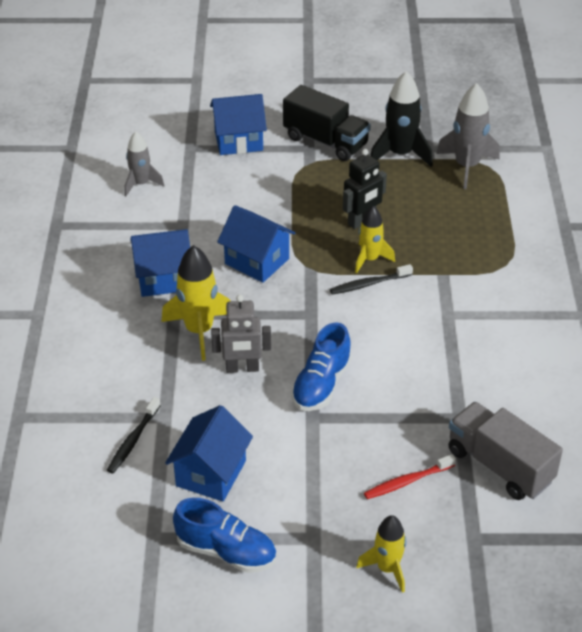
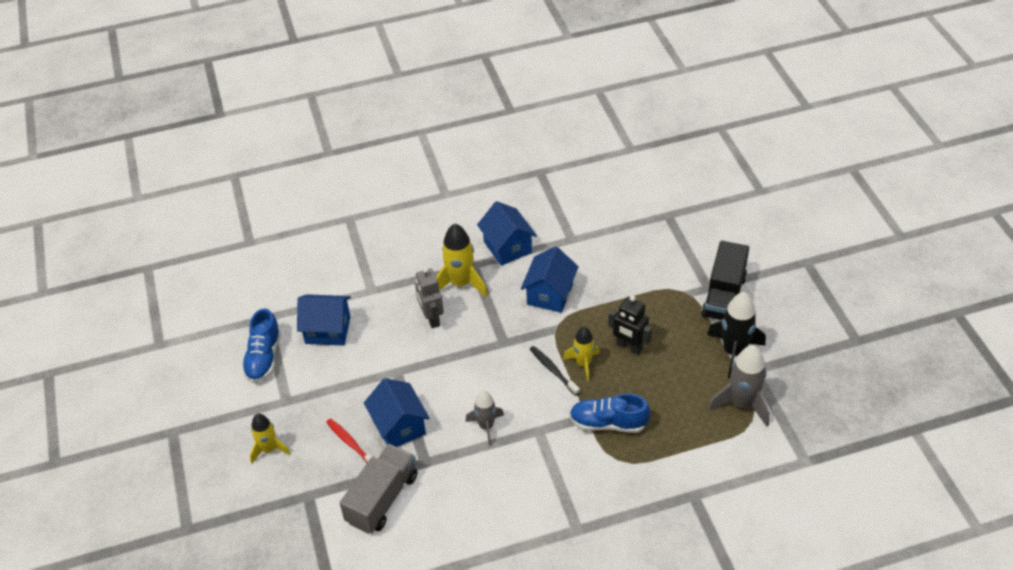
camera: 75 degrees right, 5 degrees up
(133, 440) = (345, 281): black toothbrush -> none
(141, 184) = (608, 201): grey rocket -> grey rocket (486, 426)
(238, 141) = (693, 241): blue house -> blue house (399, 426)
(321, 384) = (431, 368): blue shoe -> blue shoe (608, 423)

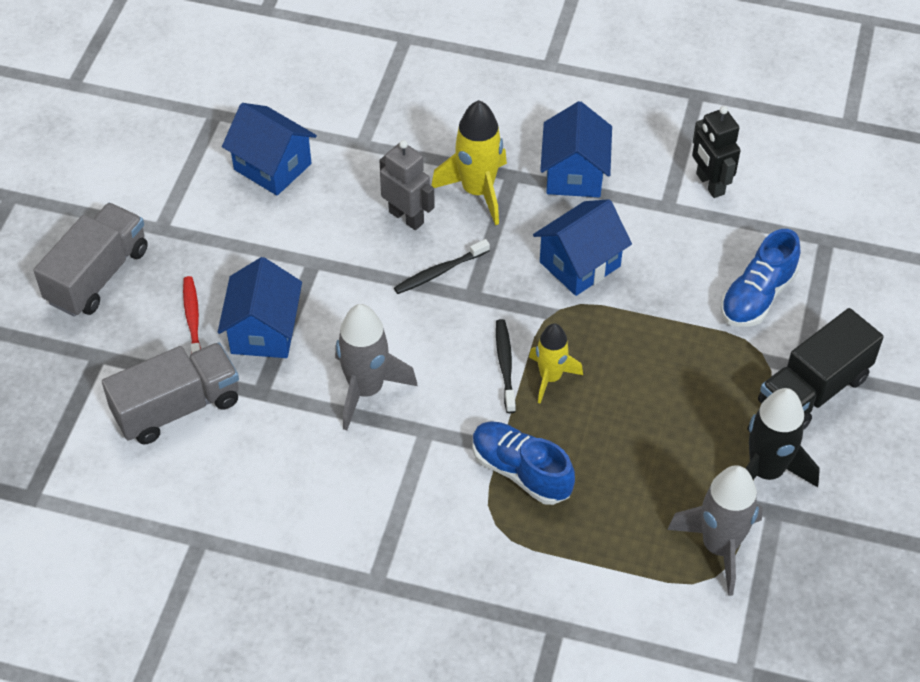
camera: 30 degrees right, 5 degrees up
(264, 357) = (175, 161): blue shoe -> blue shoe (757, 296)
(269, 449) = (97, 276): yellow rocket -> grey truck
(431, 318) = (406, 217): grey robot -> grey robot turned 120 degrees clockwise
(475, 339) = (439, 272): none -> black toothbrush
(486, 426) = (366, 390): grey rocket -> grey rocket, size x1.55
(629, 347) = (628, 388): black robot -> black robot (709, 184)

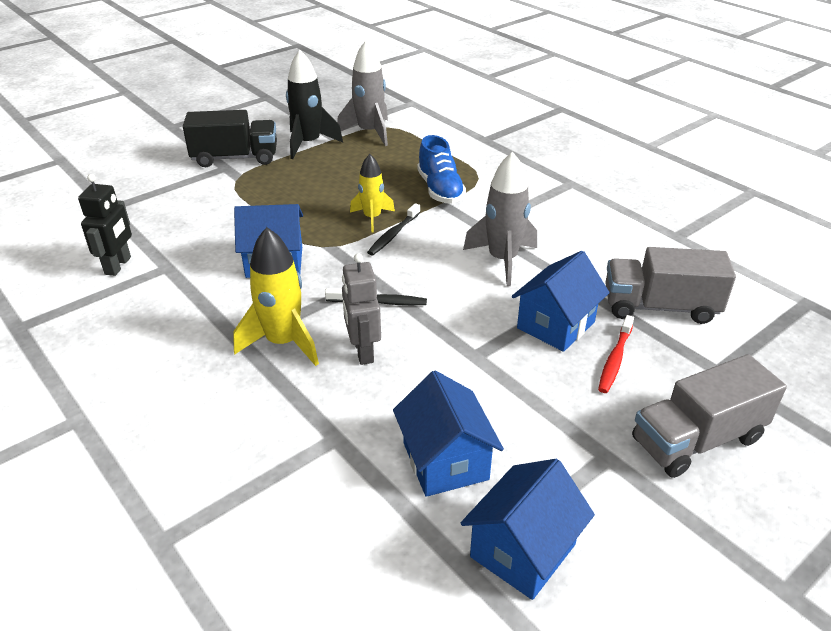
camera: 145 degrees left, 15 degrees down
(574, 174) = (195, 317): blue house -> blue house (523, 550)
(757, 296) = (195, 201): blue shoe -> none

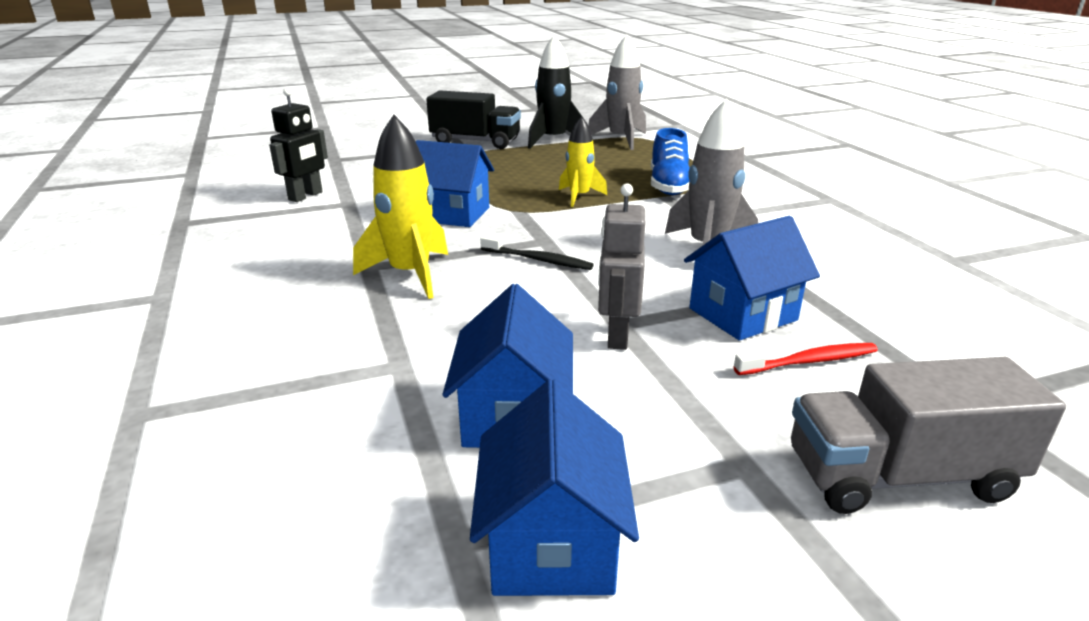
camera: 20 degrees right, 10 degrees down
(363, 351) = (490, 296): grey robot -> grey robot (617, 335)
(393, 234) = (593, 211): black toothbrush -> none
(523, 550) = (552, 544): blue house -> blue house turned 60 degrees counterclockwise
(615, 359) = (809, 361): red toothbrush -> red toothbrush turned 150 degrees counterclockwise
(660, 307) = (901, 321): grey truck -> none

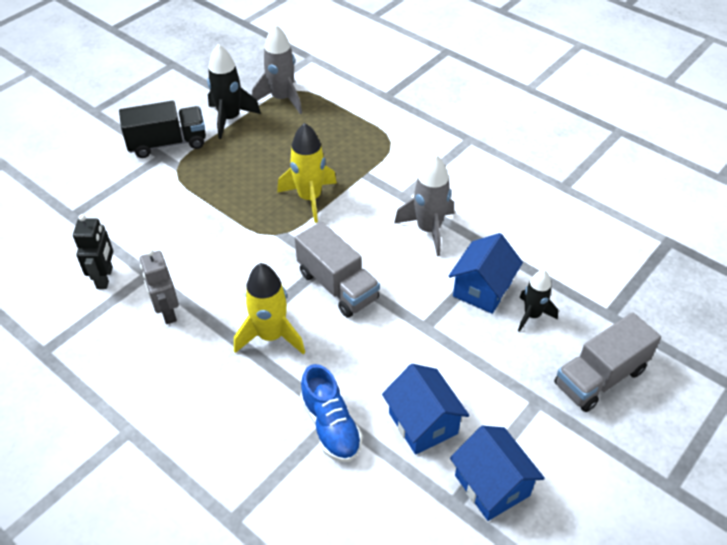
camera: 30 degrees left, 20 degrees up
(452, 214) = (239, 256): blue house -> none
(538, 260) = (337, 286): black toothbrush -> grey truck
(579, 197) = (310, 198): yellow rocket -> yellow rocket, size x1.55
(617, 335) = (430, 338): grey robot -> grey robot (167, 312)
(669, 186) = (360, 160): blue shoe -> blue shoe (331, 426)
(809, 361) = (532, 315): red toothbrush -> black rocket

